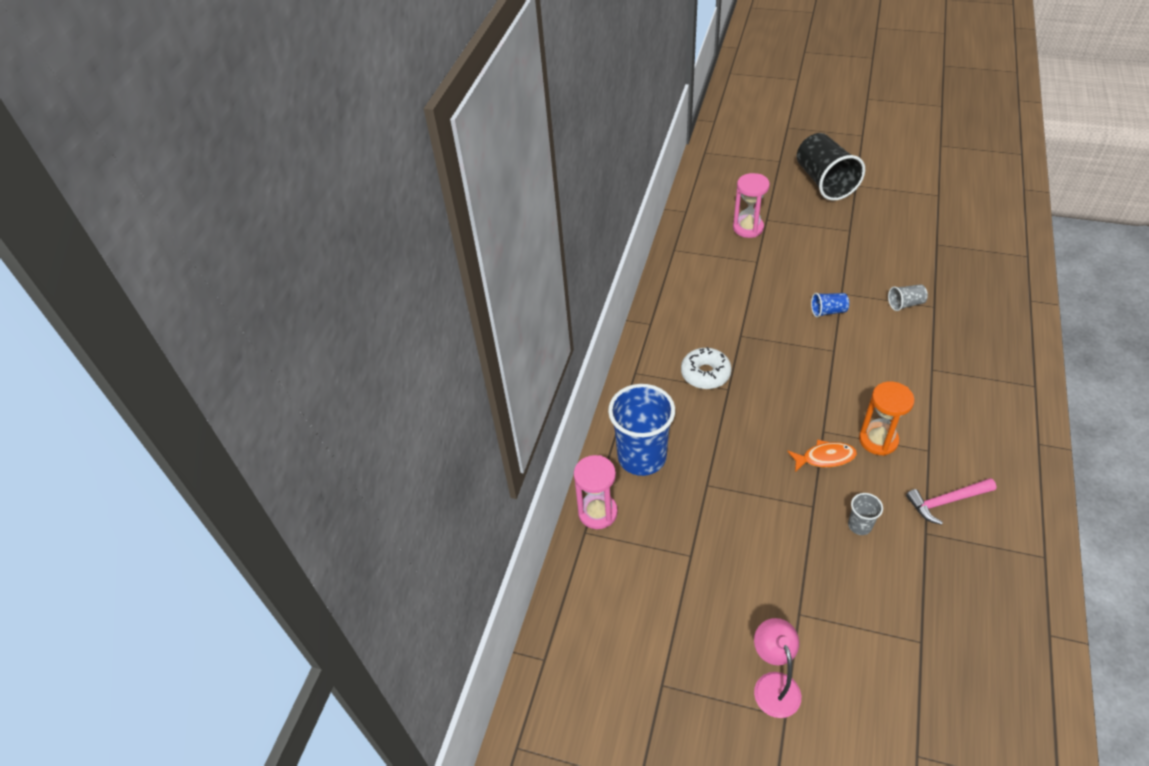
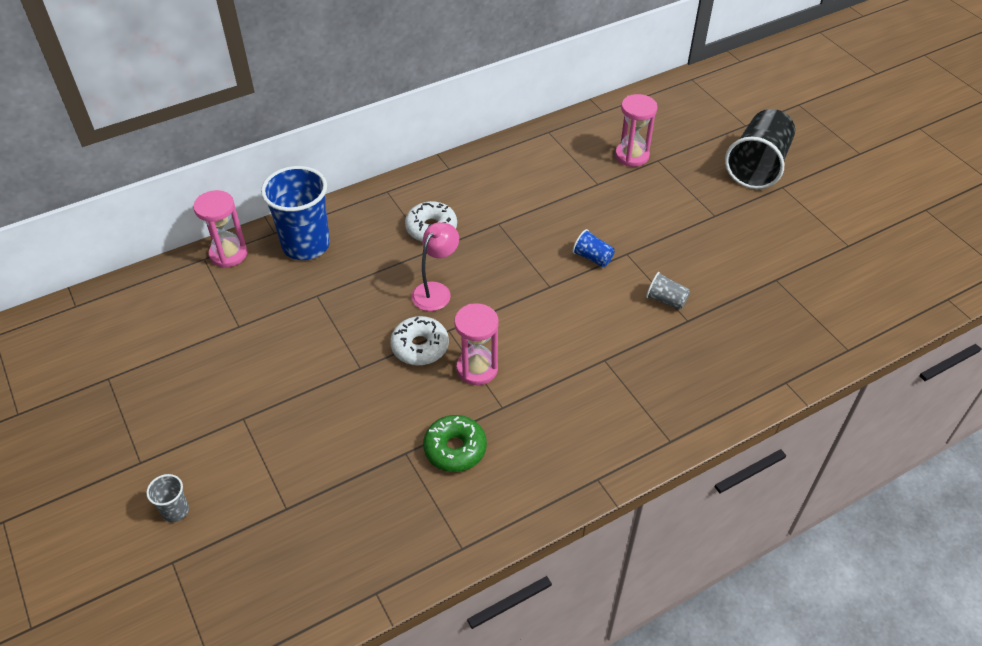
camera: 40 degrees right, 0 degrees up
(773, 684) = (163, 439): pink lamp -> pink lamp (436, 291)
(825, 458) = (420, 347): orange fish -> white donut
(859, 525) = (369, 407): grey cup -> grey cup (175, 511)
(878, 440) = (477, 369): orange hourglass -> pink hourglass
(946, 501) = (455, 449): pink hammer -> green donut

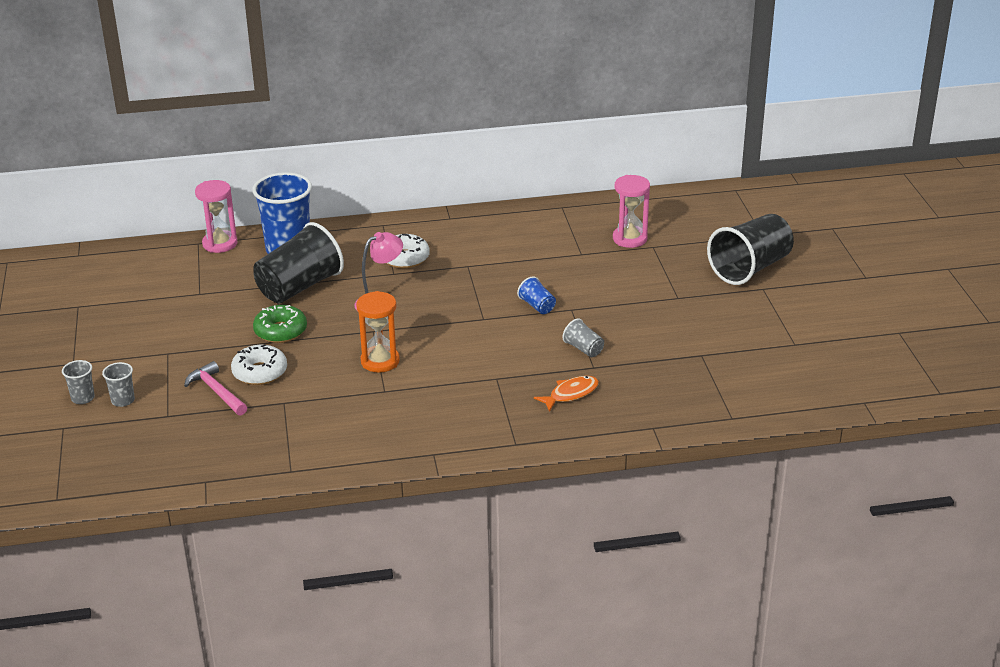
camera: 20 degrees right, 15 degrees down
(224, 501) = (123, 400): none -> grey cup
(324, 458) = (216, 391): none -> pink hammer
(342, 291) = (299, 287): none -> black cup
(420, 347) = (341, 337): white donut -> white donut (260, 372)
(455, 449) = (326, 409): green donut -> green donut (280, 331)
(477, 369) = (380, 361): pink hourglass -> orange hourglass
(686, 361) = (571, 394): none -> orange fish

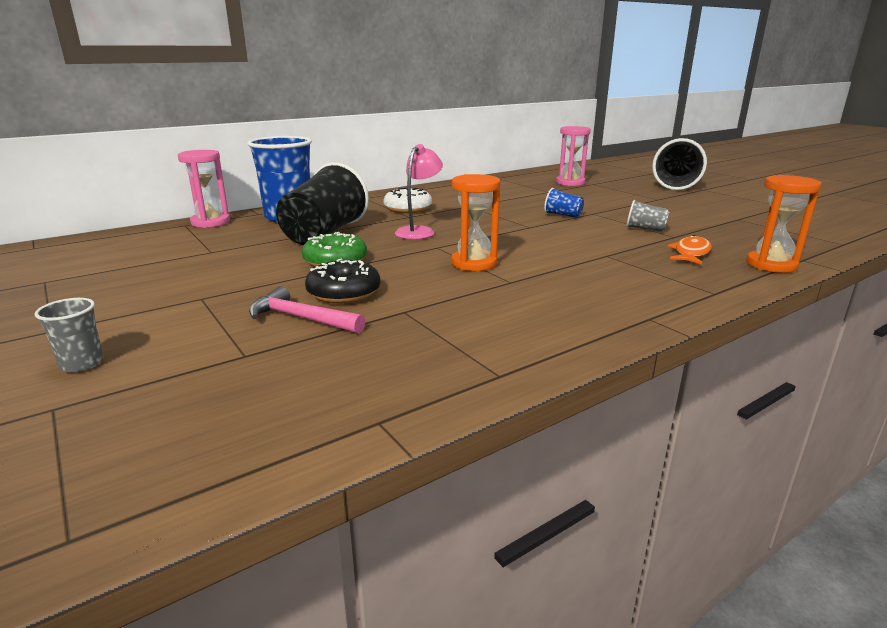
camera: 25 degrees left, 10 degrees down
(123, 400) = (157, 353): grey cup -> none
(260, 372) = (344, 293): white donut -> black donut
(613, 426) = (771, 265): none -> orange hourglass

